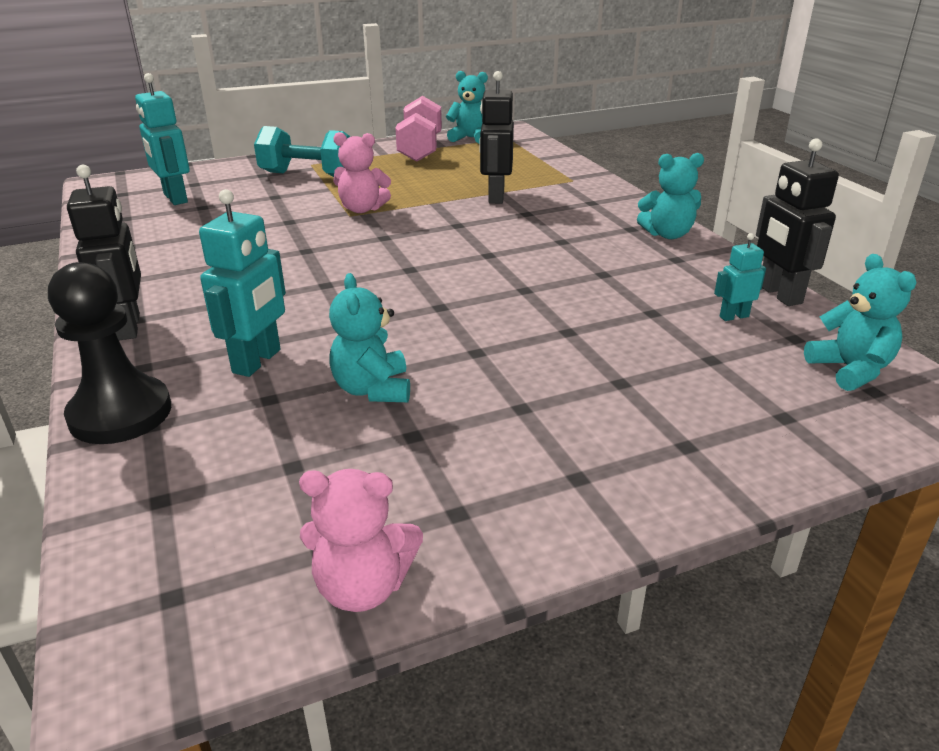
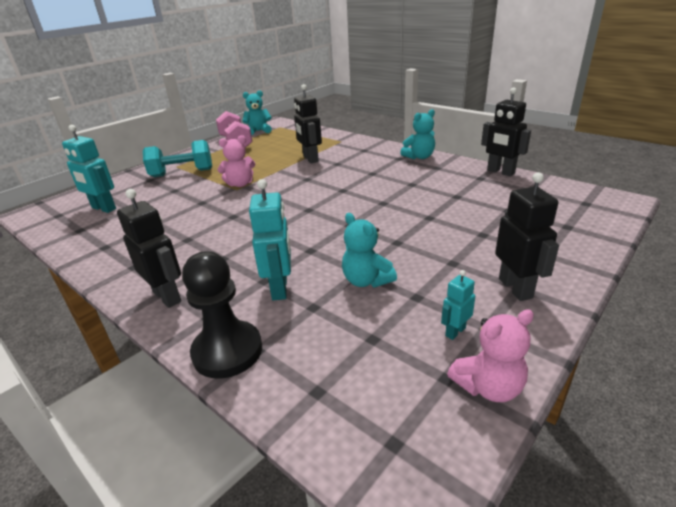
camera: 25 degrees left, 0 degrees up
(570, 477) = (515, 288): none -> black robot
(733, 316) = (494, 187): turquoise robot -> turquoise robot (455, 331)
(850, 370) = (567, 197): turquoise teddy bear -> none

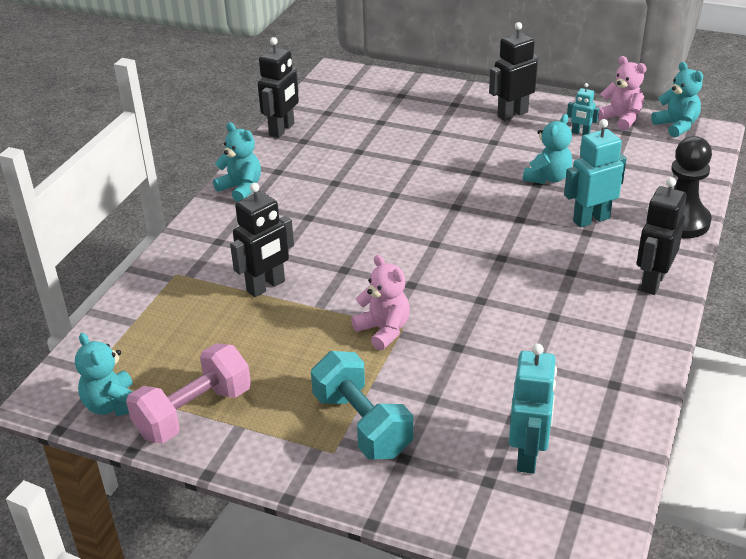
camera: 110 degrees left, 5 degrees up
(452, 453) = (676, 126): none -> turquoise teddy bear

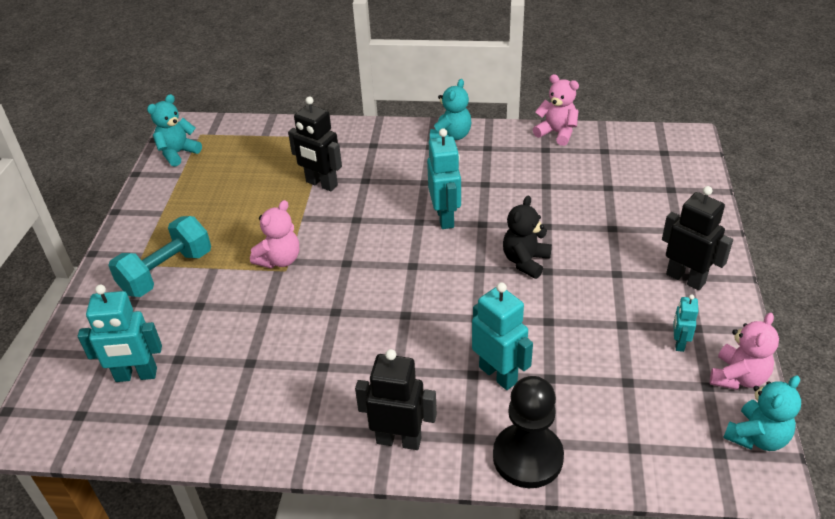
camera: 75 degrees right, 5 degrees up
(193, 412) = (173, 189): pink dumbbell -> none
(282, 130) = (557, 133): black robot -> pink teddy bear
(373, 213) = (445, 218): none -> turquoise robot
(458, 181) = (525, 261): none -> black teddy bear
(547, 178) = (565, 328): turquoise teddy bear -> none

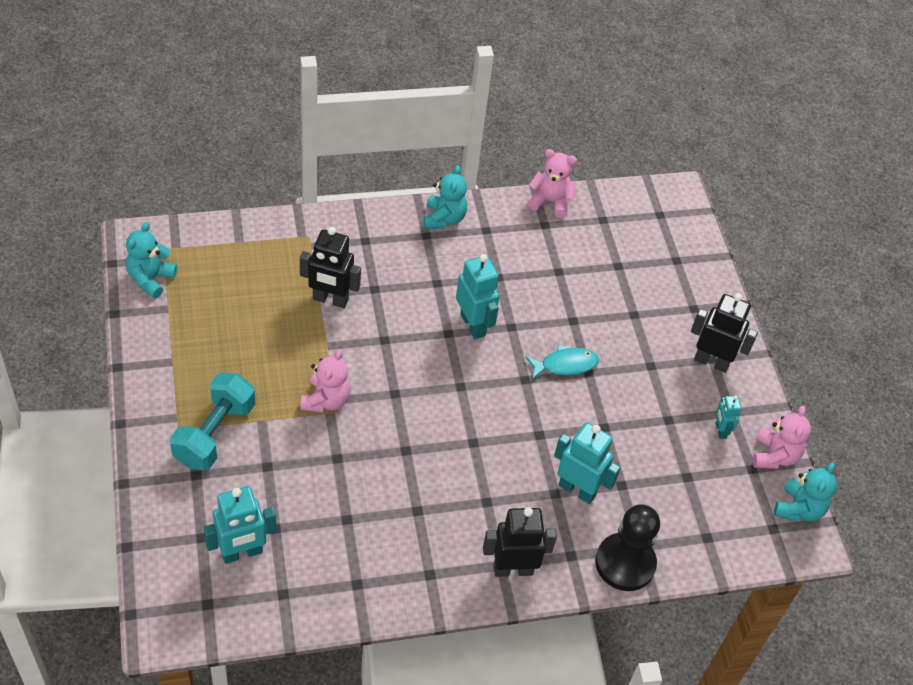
camera: 25 degrees left, 10 degrees up
(525, 261) = (565, 365): black teddy bear -> turquoise fish

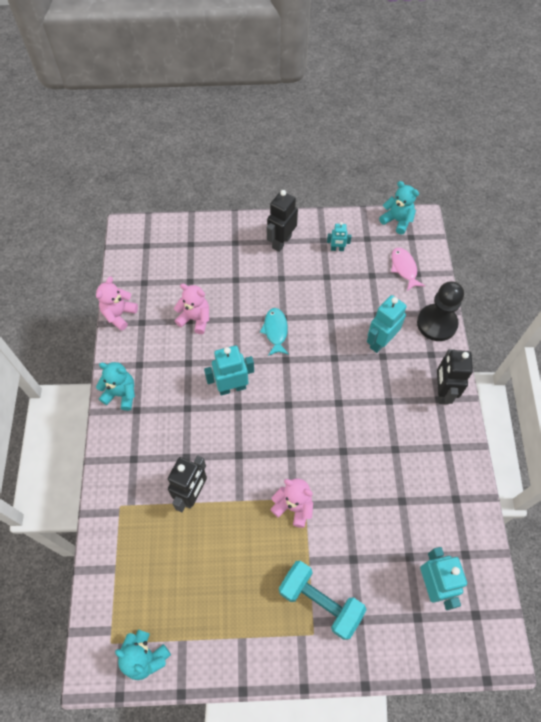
camera: 75 degrees left, 10 degrees up
(711, 519) = (404, 268): none -> pink fish
(774, 456) = (358, 224): pink teddy bear -> pink teddy bear (195, 319)

